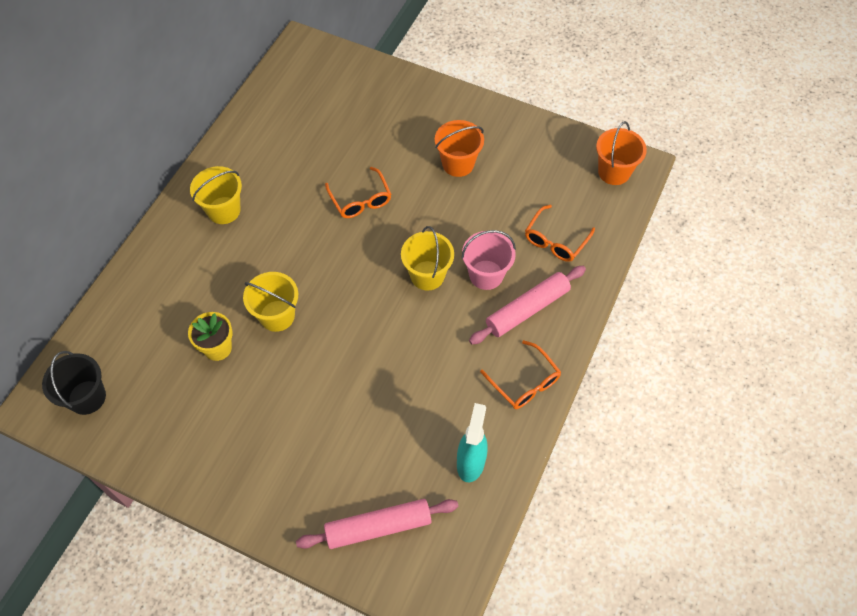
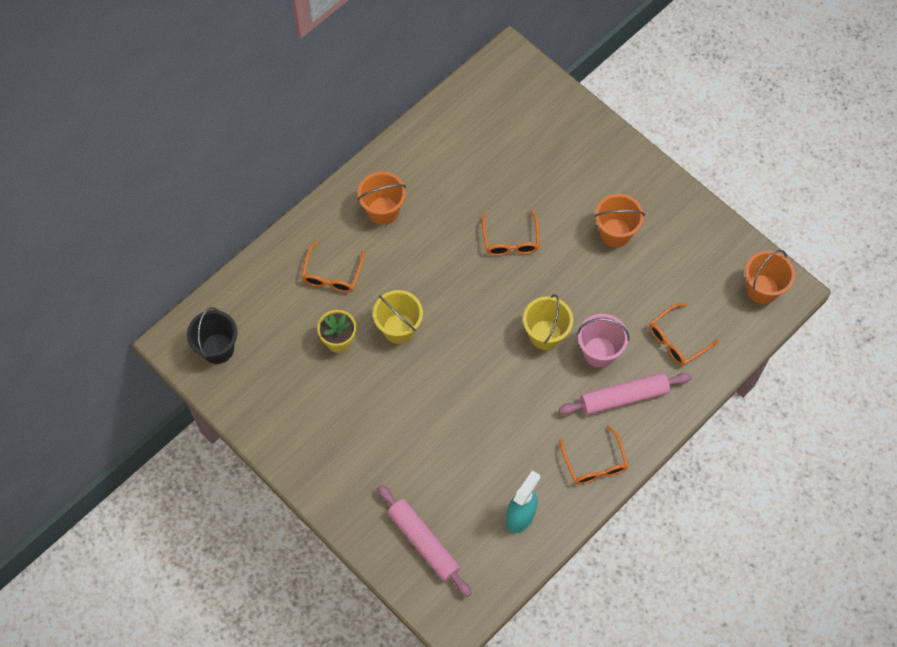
camera: 20 degrees right, 5 degrees up
(190, 285) = (332, 275): none -> orange glasses
(224, 210) = (383, 211): yellow bucket -> orange bucket
(378, 527) = (423, 542): pink rolling pin -> pink rolling pin turned 45 degrees clockwise

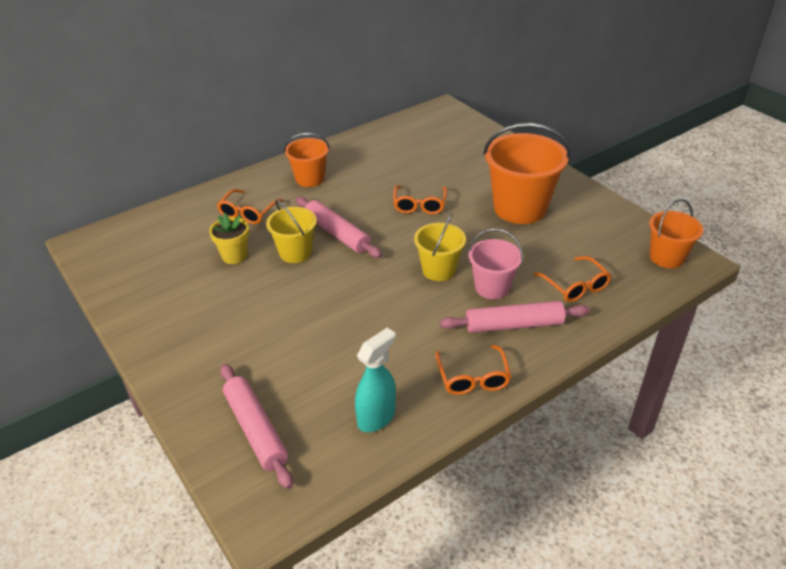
camera: 10 degrees right, 25 degrees down
(217, 348) = (119, 250): black bucket -> none
(434, 295) = (337, 233): none -> pink rolling pin
(615, 233) = (520, 208): orange bucket -> orange bucket, size x1.72
(677, 340) = (575, 286): orange glasses -> orange glasses turned 90 degrees counterclockwise

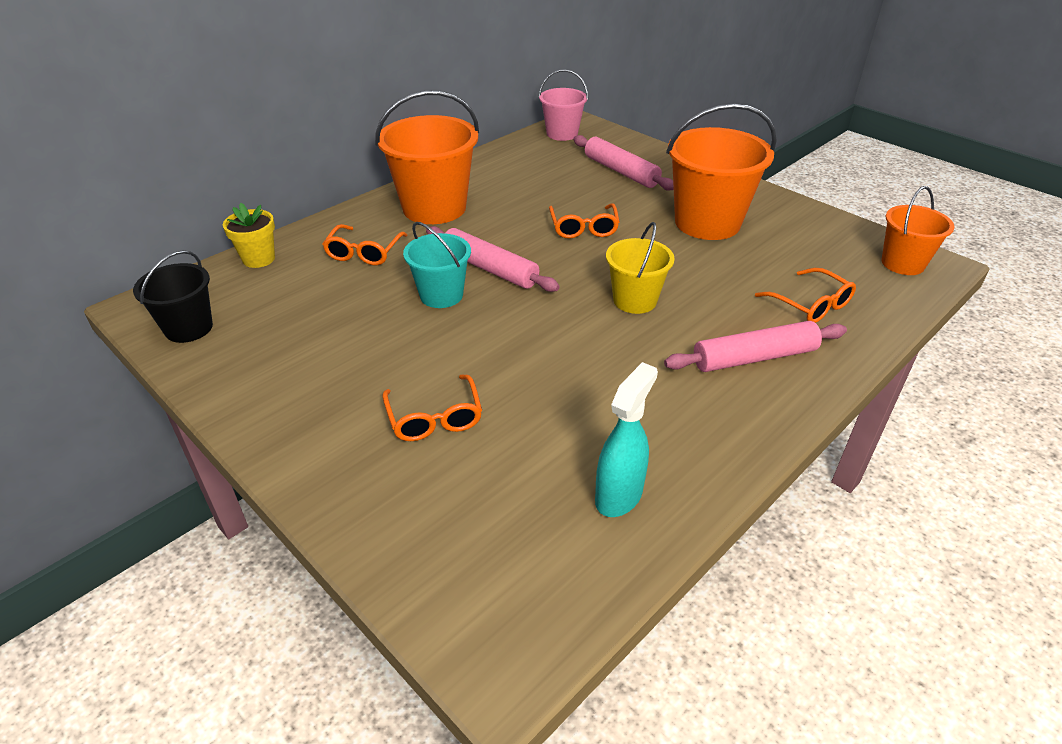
camera: 10 degrees left, 0 degrees up
(112, 262) = (189, 328): none -> black bucket
(234, 256) = (360, 306): yellow flower pot -> yellow flower pot (259, 259)
(256, 429) = (453, 533): pink rolling pin -> pink rolling pin (621, 171)
(295, 252) = (441, 295): yellow bucket -> turquoise bucket
(310, 179) = (434, 208): orange bucket -> orange bucket, size x1.72
(473, 378) = (728, 428): orange glasses -> orange glasses (434, 418)
(492, 287) = (709, 315): pink bucket -> pink bucket (562, 134)

